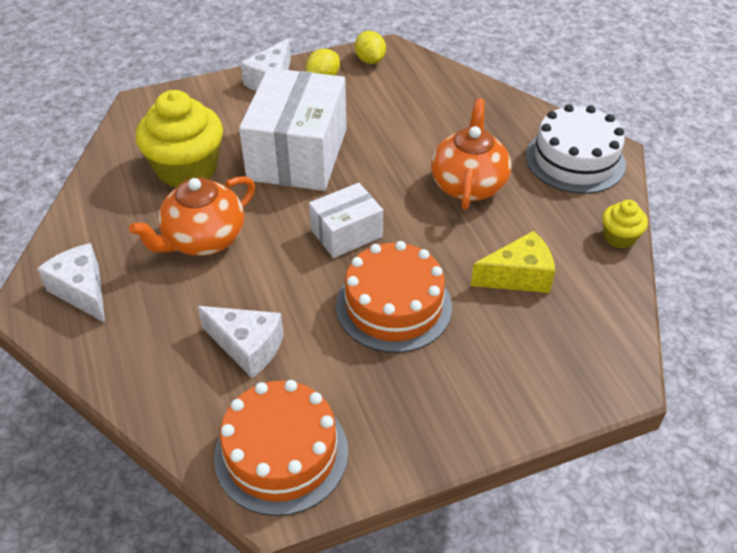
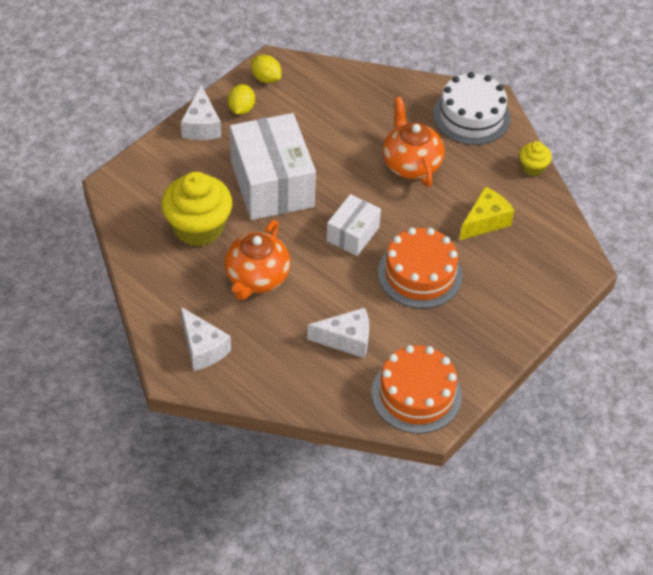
camera: 30 degrees left, 5 degrees up
(82, 291) = (203, 348): white cheese -> white cheese turned 150 degrees counterclockwise

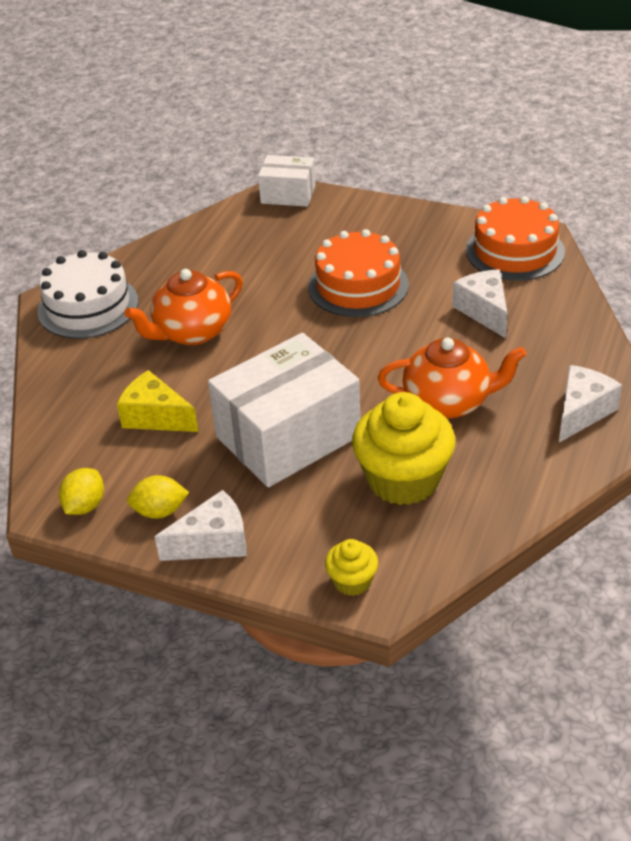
camera: 105 degrees left, 10 degrees down
(352, 234) = (331, 347): white box -> white box (288, 194)
(485, 221) = (254, 260): yellow cheese -> yellow cheese (156, 417)
(532, 167) = (154, 247): yellow cupcake -> yellow cupcake (352, 581)

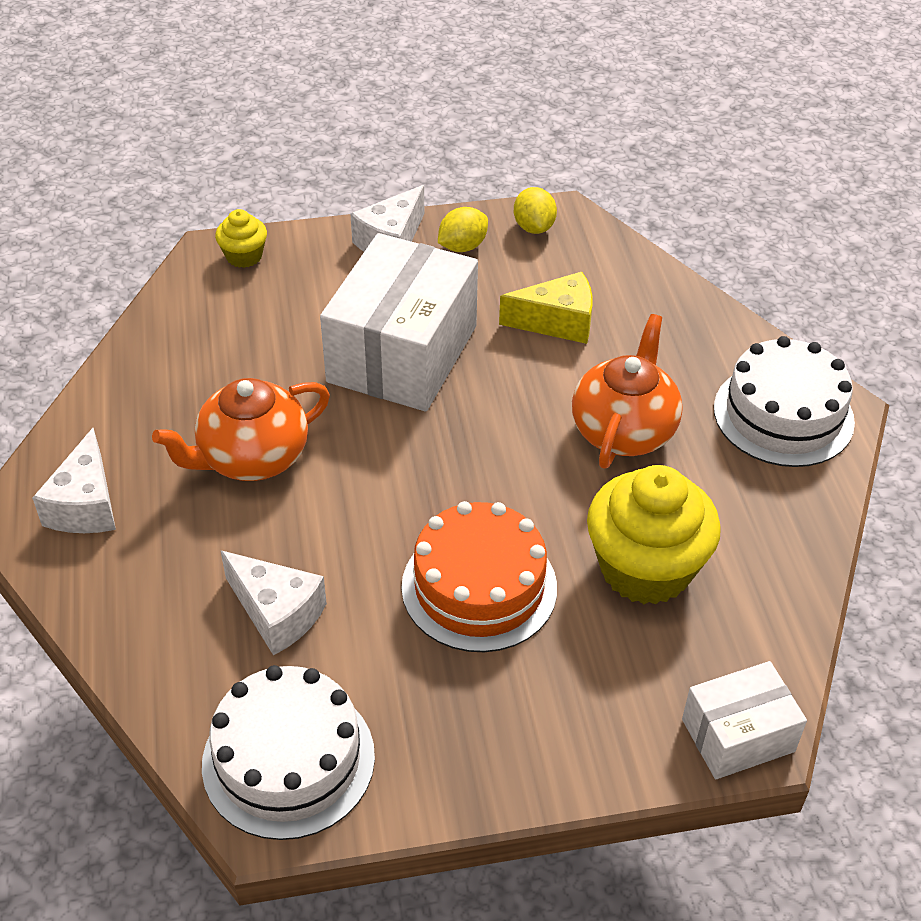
camera: 145 degrees right, 5 degrees up
(403, 479) = (251, 355): yellow cupcake -> yellow cupcake (645, 568)
(514, 251) = (288, 759): orange cake -> white cake

